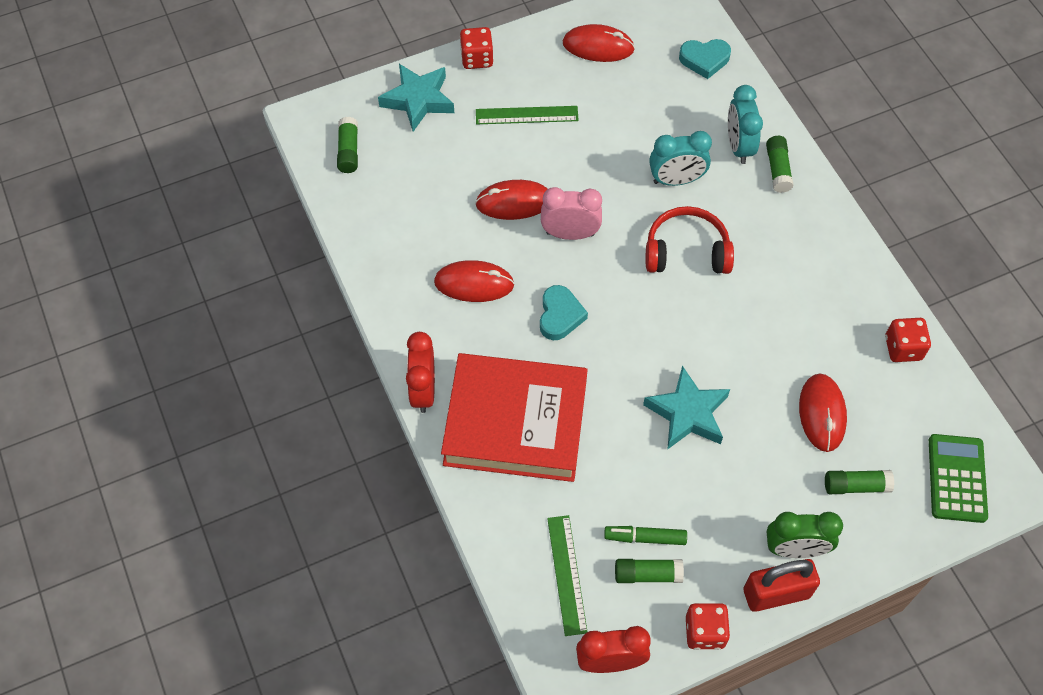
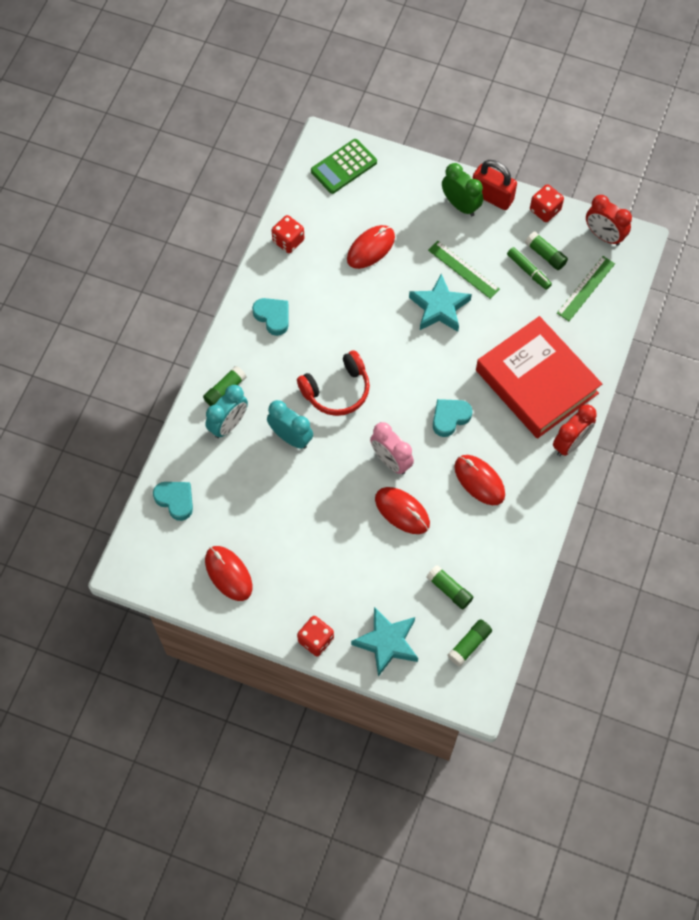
camera: 135 degrees left, 5 degrees up
(527, 115) = (330, 565): green ruler -> green ruler (463, 269)
(686, 251) = (337, 390): red headphones -> red headphones turned 75 degrees counterclockwise
(822, 265) = (273, 317): none -> turquoise heart
(856, 486) = (396, 205): green glue stick -> green glue stick (449, 590)

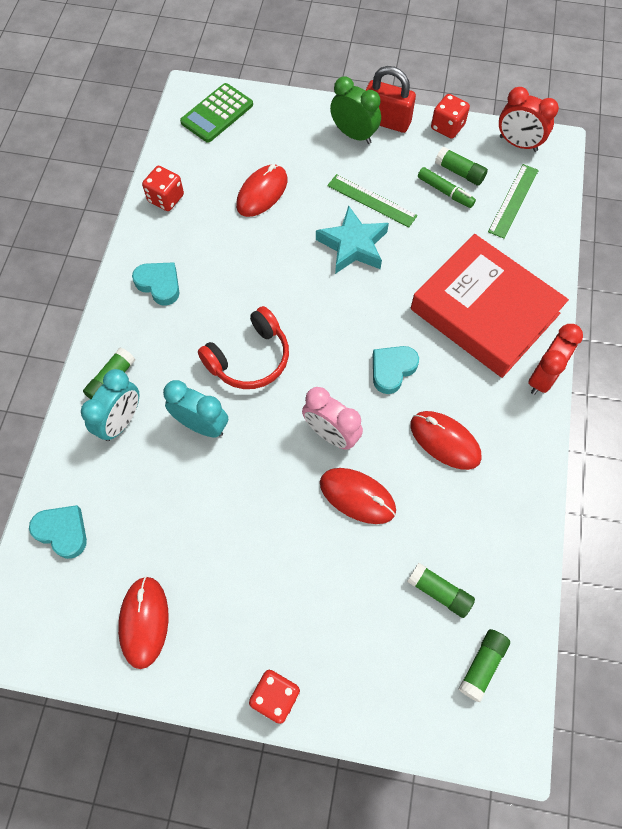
camera: 10 degrees left, 0 degrees up
(228, 574) = (144, 622): red mouse -> red mouse turned 45 degrees clockwise
(387, 642) = (372, 683): turquoise star -> none

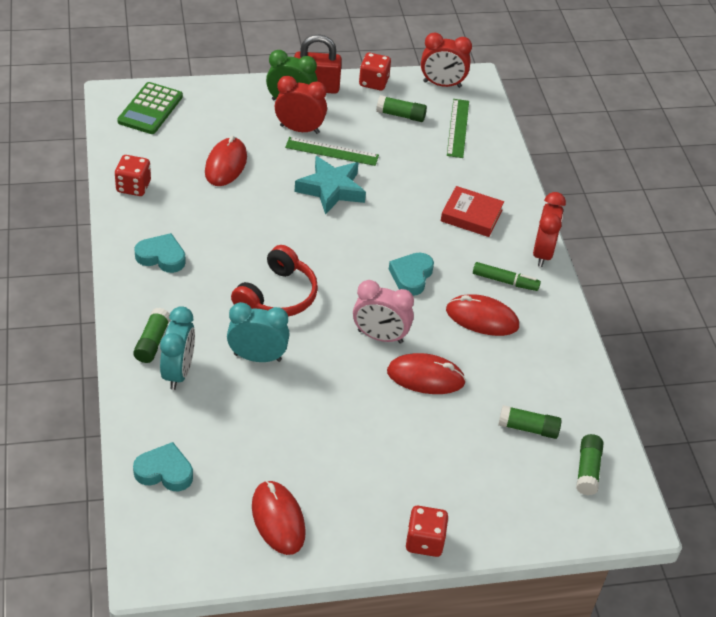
camera: 25 degrees left, 20 degrees down
(350, 167) = (299, 129): none -> red clock
(445, 191) = (394, 132): green marker -> green marker (505, 281)
(484, 311) = (471, 215): red book -> red book, size x0.48

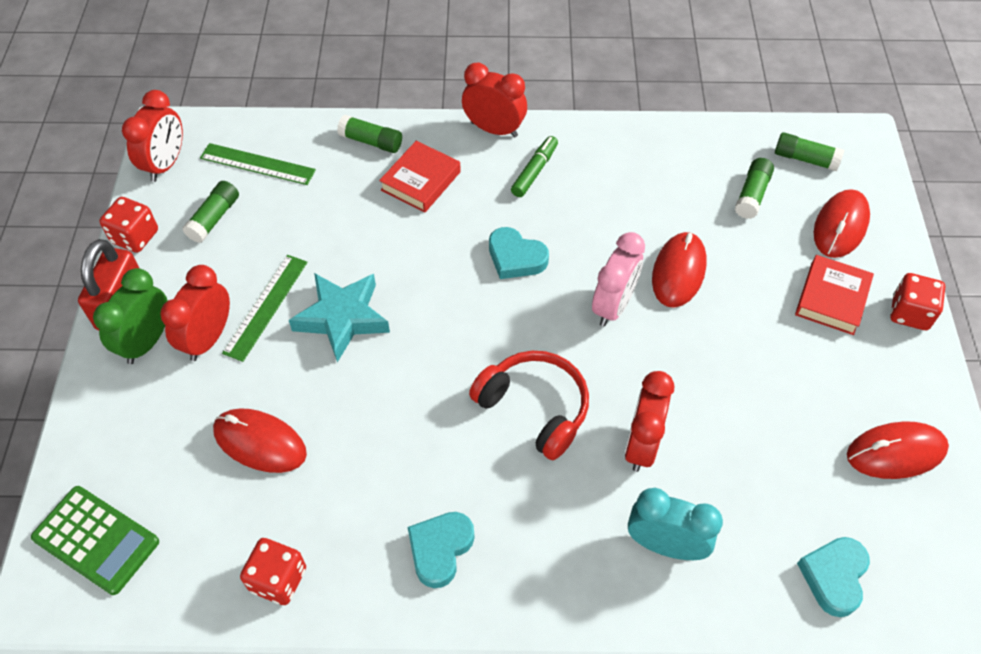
camera: 75 degrees left, 10 degrees up
(152, 342) = (608, 575): green glue stick -> green glue stick (371, 141)
(257, 357) = (641, 444): turquoise clock -> red clock
(425, 483) = (831, 298): none -> red book
(482, 318) = (591, 203): red mouse -> red mouse (840, 226)

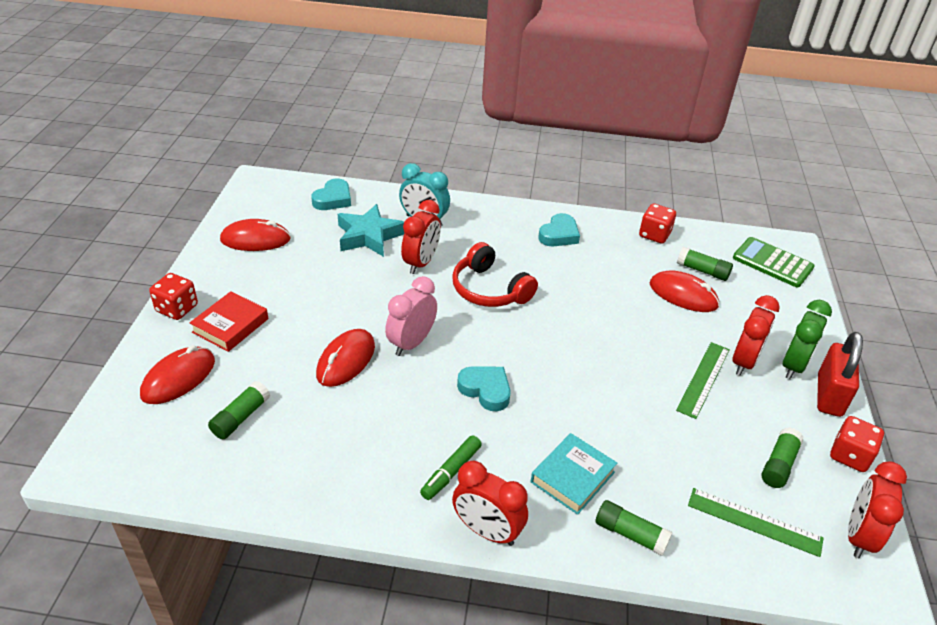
camera: 175 degrees left, 15 degrees down
(342, 318) = (637, 362): turquoise star -> turquoise star (369, 236)
(421, 181) = (572, 477): red book -> turquoise book
(805, 159) = (161, 447): green glue stick -> green glue stick (702, 271)

